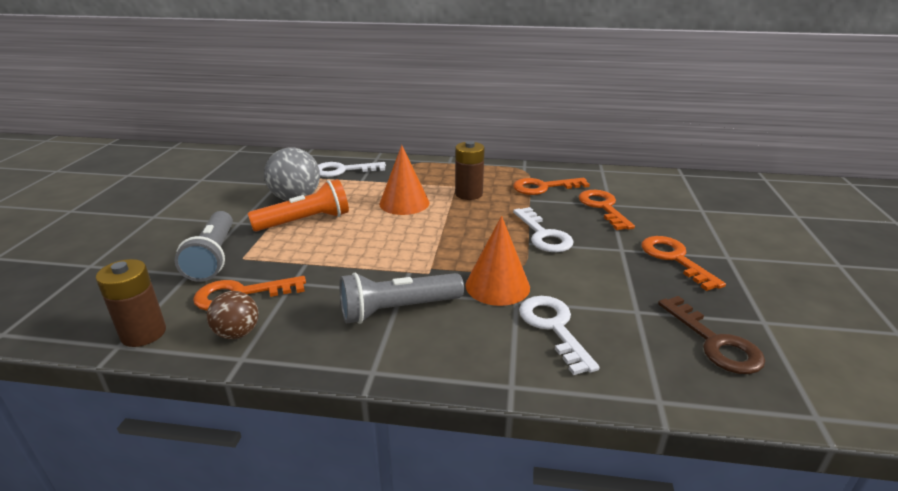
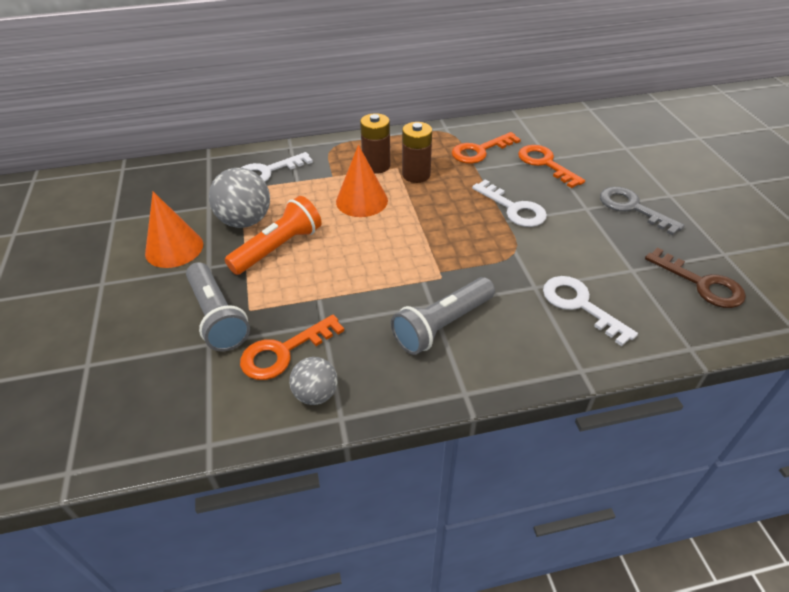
camera: 20 degrees left, 15 degrees up
(143, 333) = (223, 423): brown battery -> brown battery (376, 166)
(237, 333) = (316, 394): brown ball -> grey ball
(497, 286) = (509, 275): orange cone -> orange cone (174, 248)
(674, 259) = (632, 208): orange key -> grey key

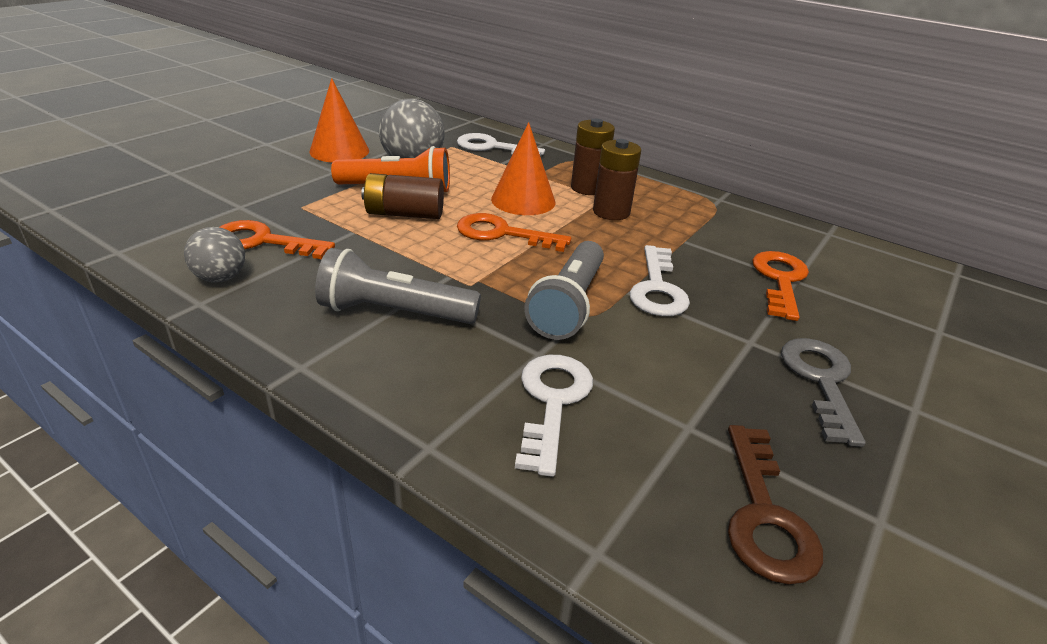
camera: 45 degrees right, 10 degrees down
(217, 317) = (276, 197): grey flashlight -> grey flashlight (568, 305)
(320, 262) = (404, 214): none -> brown battery
(480, 151) = (719, 231): orange key -> orange key (502, 234)

